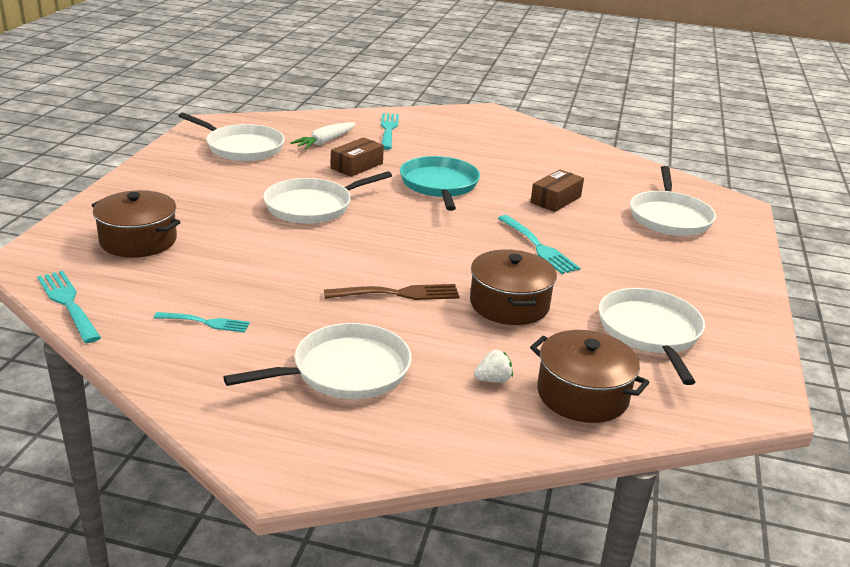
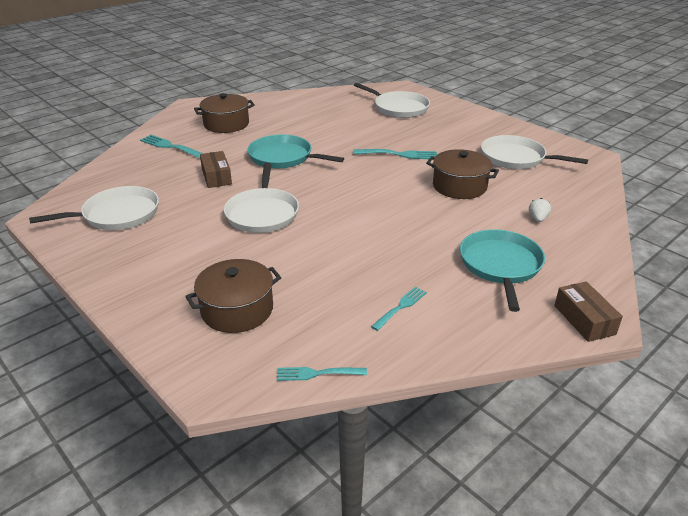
camera: 55 degrees left, 5 degrees up
(68, 303) = (317, 373): turquoise fork -> turquoise fork, size x0.65
(325, 142) = (157, 176): white carrot -> none
(345, 371) = (500, 265): white pan -> turquoise pan
(398, 294) = (419, 218): brown fork -> none
(555, 200) = (345, 129): brown box -> brown box (584, 320)
(582, 395) = (566, 198): brown pot -> brown pot (226, 124)

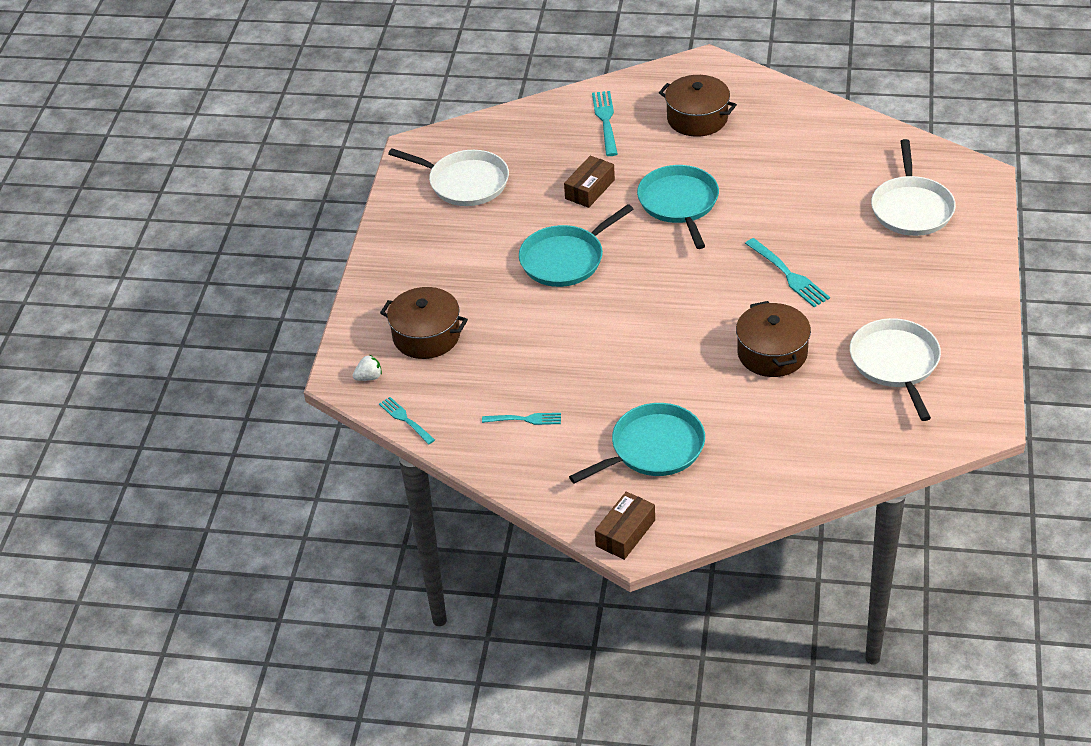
camera: 55 degrees right, 10 degrees up
(262, 213) = (565, 259): white pan -> turquoise pan
(538, 218) = (771, 437): white strawberry -> white strawberry (369, 377)

